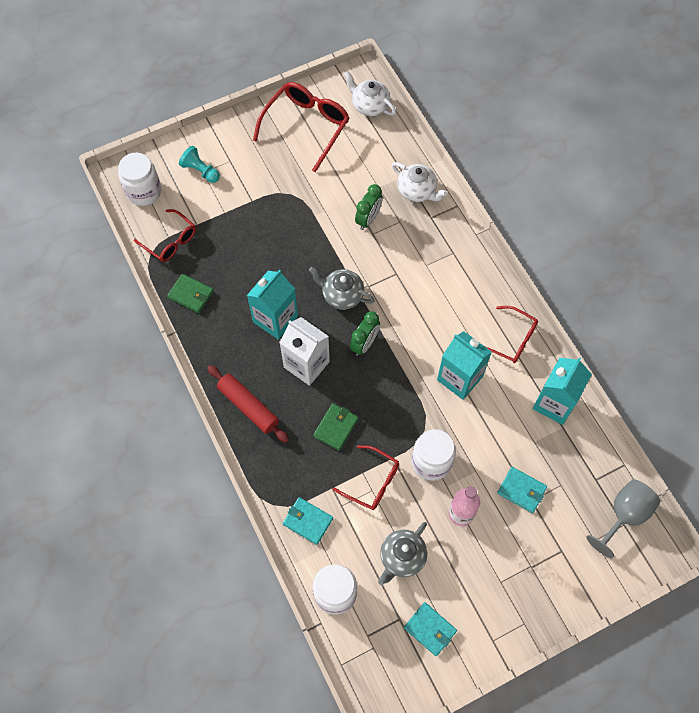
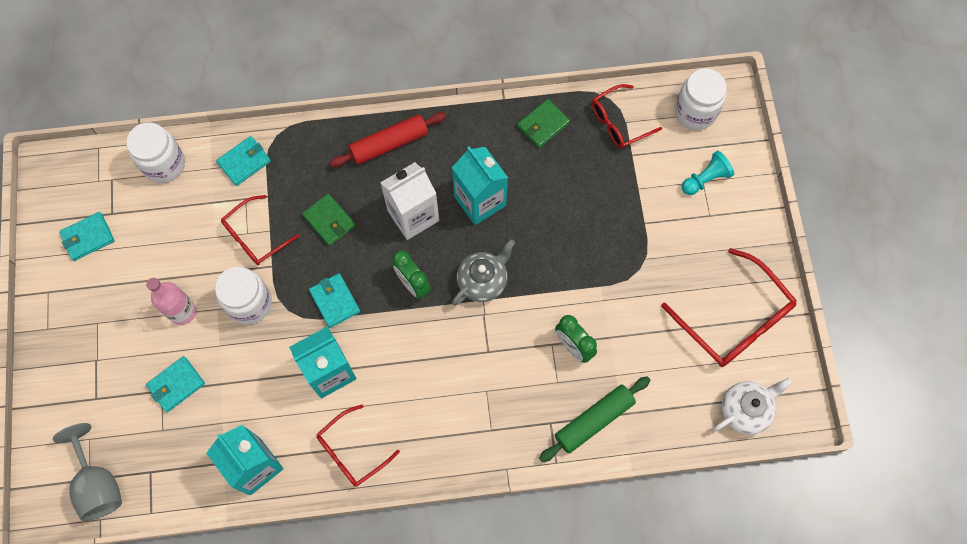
camera: 110 degrees right, 5 degrees up
(402, 396) = (335, 301): none -> turquoise wallet
(402, 557) = (167, 237): grey teapot -> none
(417, 191) = (594, 420): white teapot -> green rolling pin

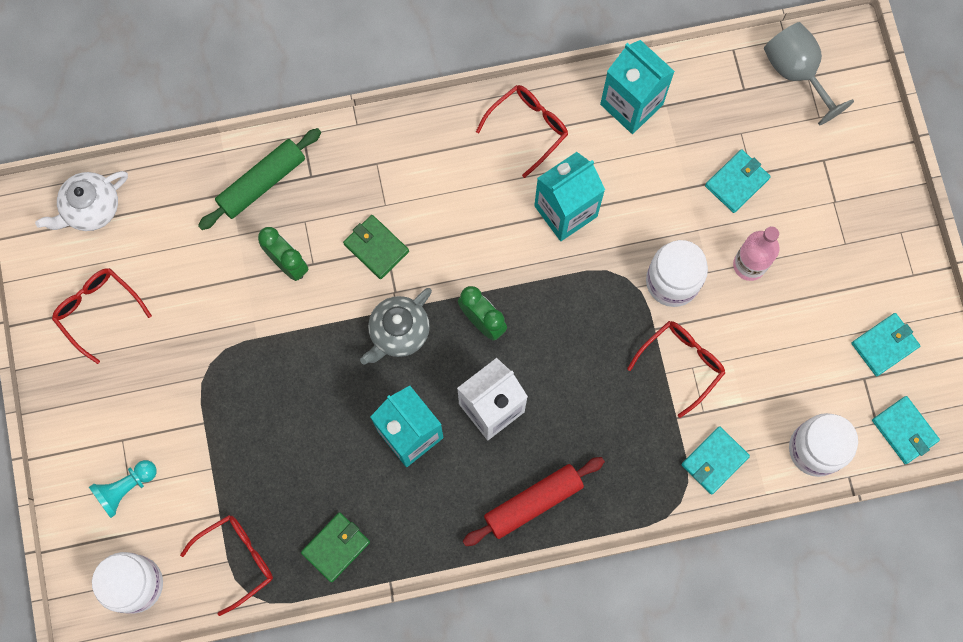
camera: 175 degrees right, 5 degrees up
(329, 221) = (594, 391): green wallet -> green wallet (376, 248)
(335, 301) = (572, 292): turquoise wallet -> turquoise wallet (904, 430)
(734, 319) = (98, 311): red glasses -> red glasses, size x0.62

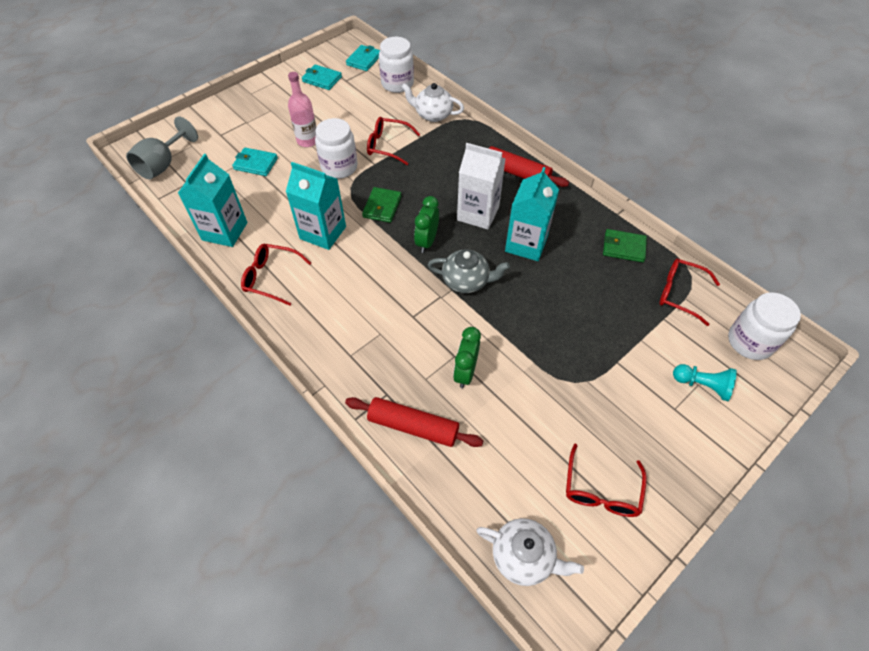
camera: 120 degrees left, 20 degrees down
(262, 183) = (413, 426): green rolling pin -> red rolling pin
(376, 248) = (416, 323): green wallet -> green wallet (382, 207)
(714, 461) = (433, 114): turquoise wallet -> white teapot

